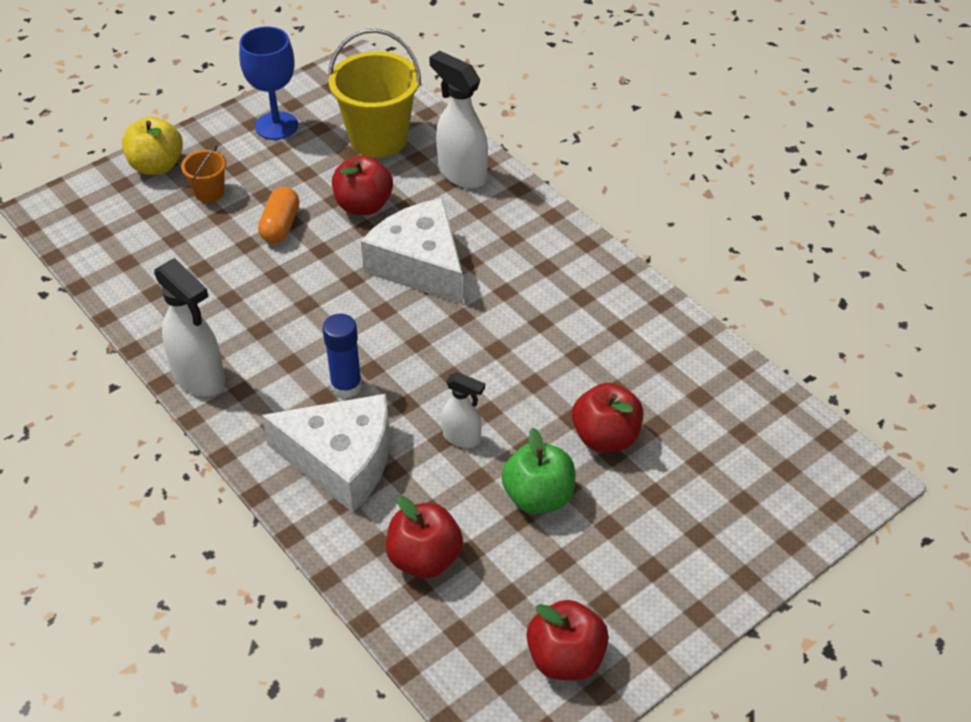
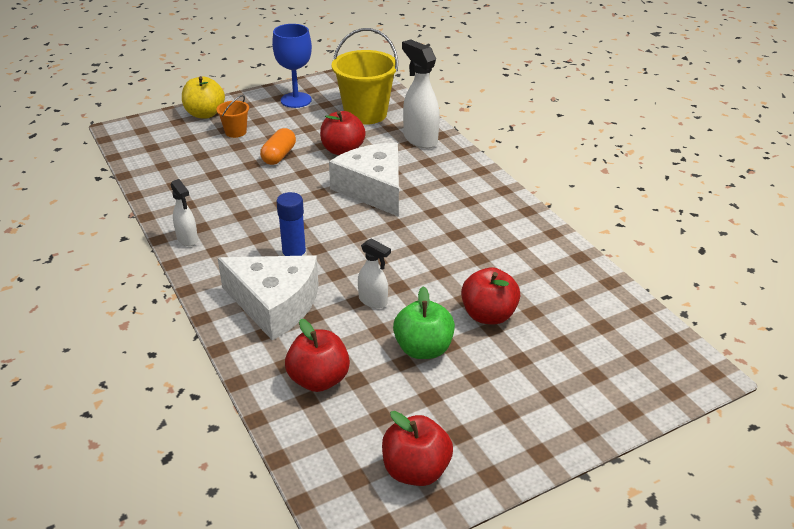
camera: 10 degrees right, 10 degrees down
(199, 378) = (187, 239): white spray bottle -> white spray bottle, size x0.58

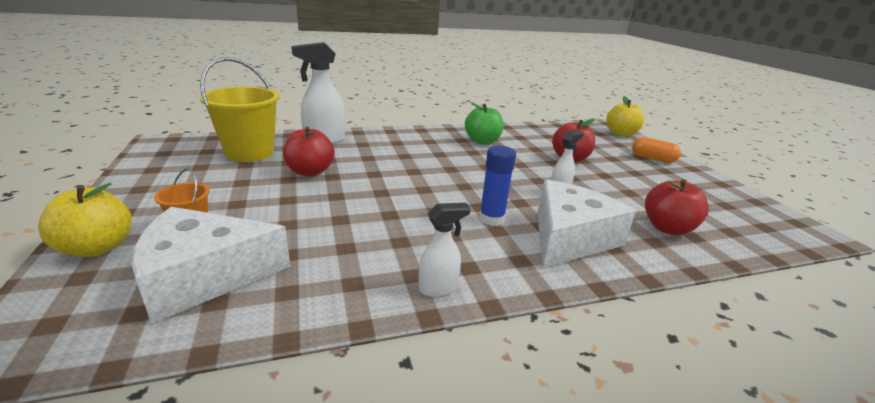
camera: 80 degrees left, 10 degrees down
(279, 156) = (286, 205): orange capsule -> orange capsule (652, 159)
(296, 100) = (164, 180): blue goblet -> none
(373, 189) = (392, 169): white cheese -> white cheese (204, 276)
(416, 470) = (738, 205): red apple -> none
(423, 349) = (612, 183): green apple -> green apple (482, 141)
(659, 385) = (621, 134): none -> yellow apple

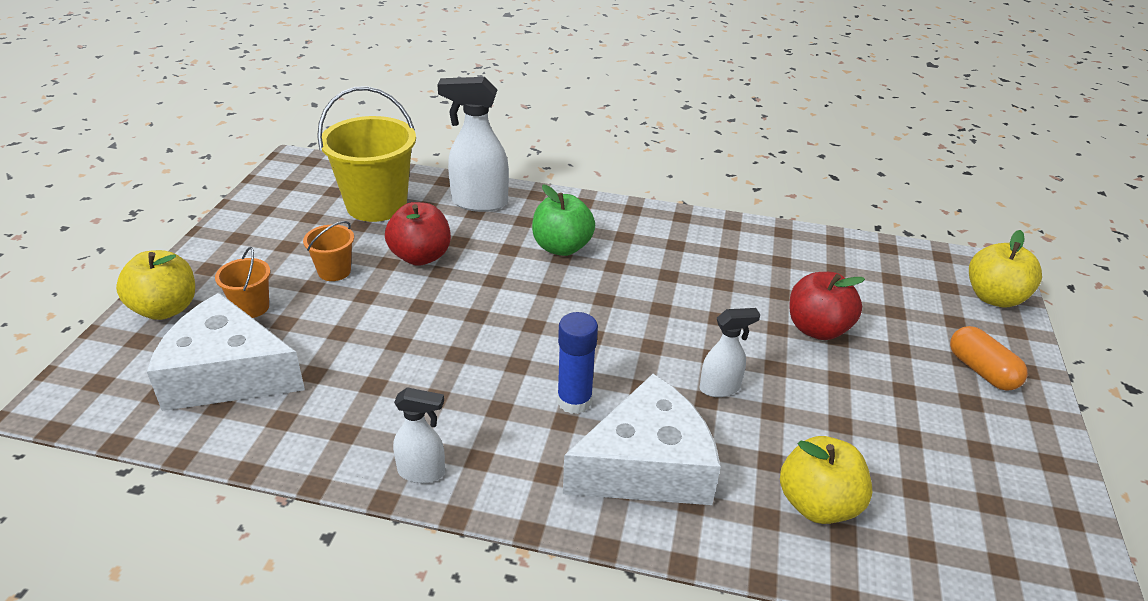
camera: 30 degrees right, 10 degrees up
(248, 191) = (334, 271): none -> orange bucket
(482, 141) = (706, 256): green apple -> green apple (562, 247)
(667, 228) = (817, 504): red apple -> yellow apple

